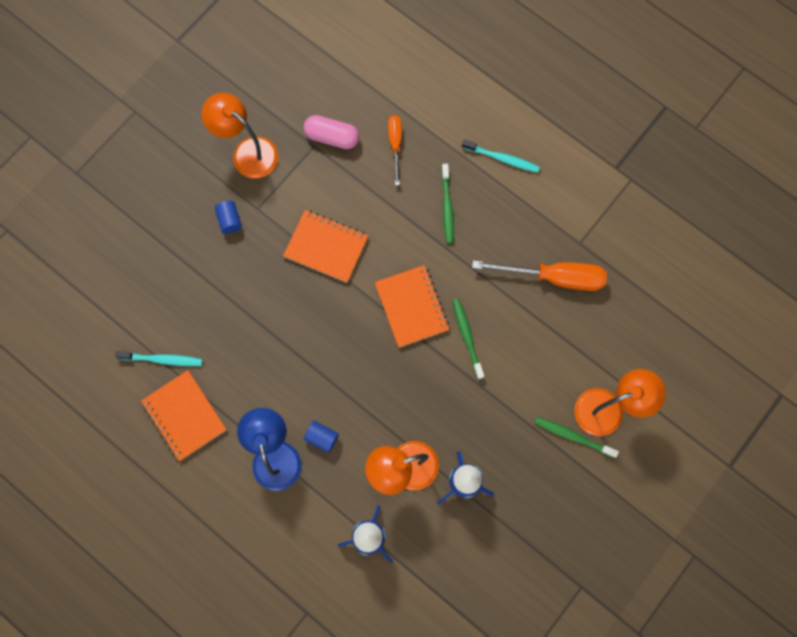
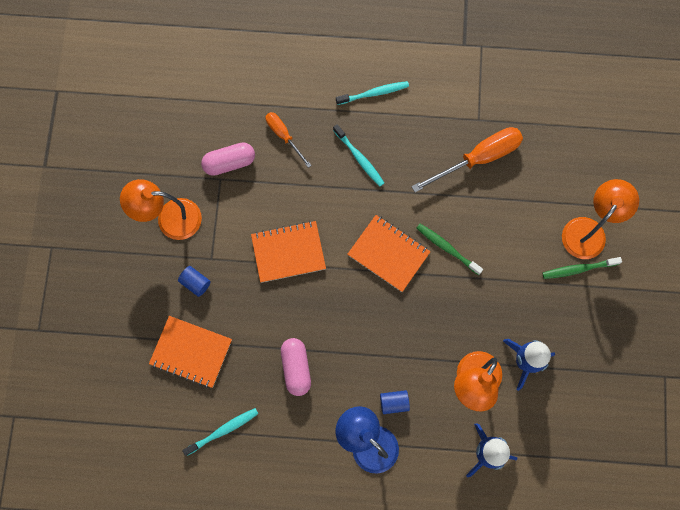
camera: 35 degrees left, 0 degrees up
(184, 416) = (274, 462): orange notebook -> orange notebook (191, 352)
(261, 350) = (296, 368): none -> pink capsule
(447, 207) = (359, 158): green toothbrush -> turquoise toothbrush

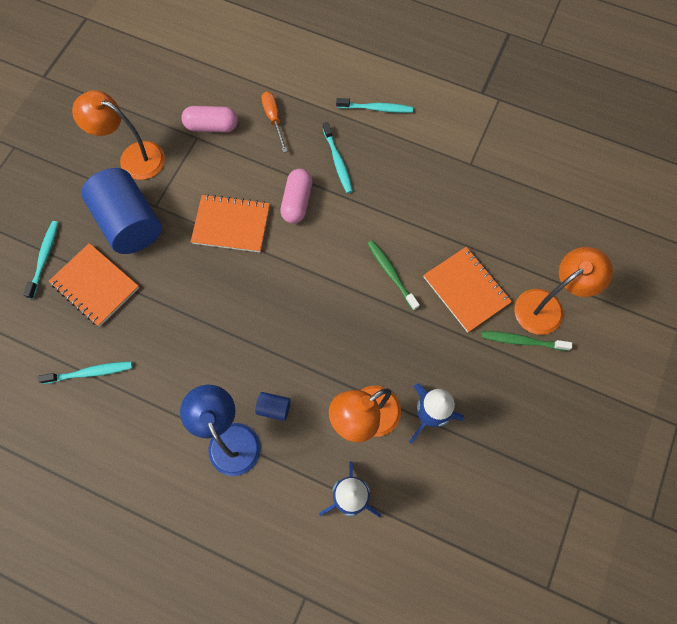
camera: 20 degrees right, 5 degrees down
(133, 343) = (44, 258): none -> turquoise toothbrush
(195, 283) = (130, 223): blue cylinder -> blue cylinder, size x2.47
(296, 368) = (190, 337): pink capsule -> pink capsule (297, 202)
(388, 254) = (329, 259): orange notebook -> orange notebook (466, 290)
(478, 159) = (456, 200): orange screwdriver -> none

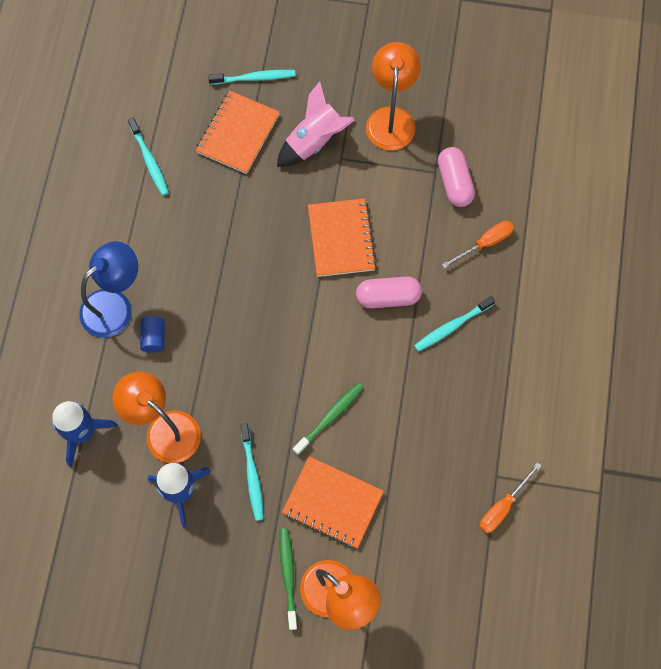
camera: 75 degrees right, 0 degrees up
(130, 223) = (314, 141): blue cylinder -> pink rocket
(376, 108) = (537, 351): turquoise toothbrush -> turquoise toothbrush (252, 475)
(466, 290) = (332, 503): orange notebook -> orange notebook turned 75 degrees clockwise
(496, 166) = (502, 507): none -> orange screwdriver

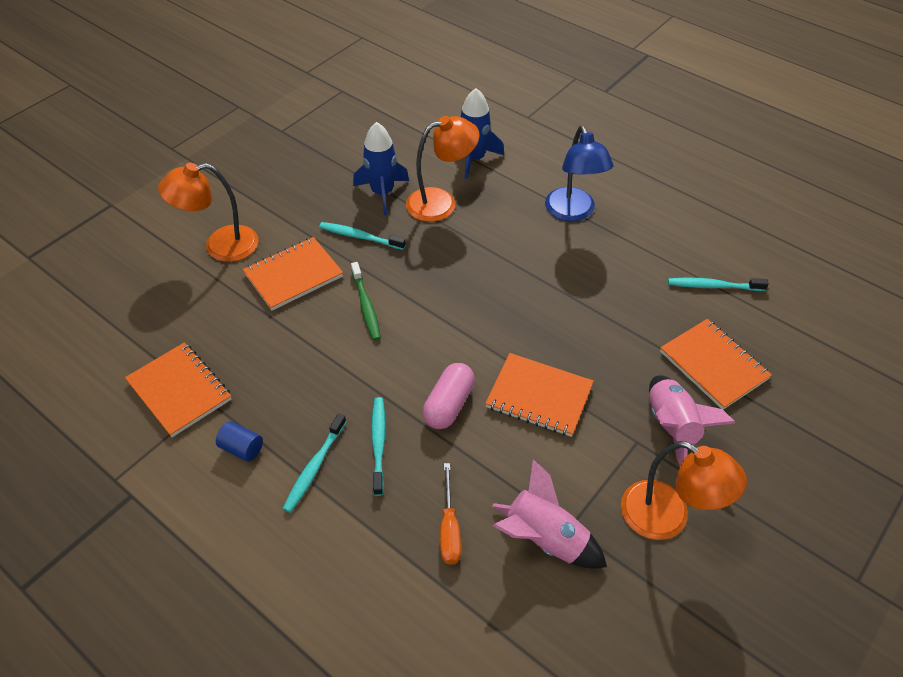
camera: 120 degrees right, 20 degrees down
(154, 338) = (526, 224): blue cylinder -> blue cylinder (242, 448)
(254, 78) = (782, 409): turquoise toothbrush -> turquoise toothbrush (314, 467)
(288, 576) = (264, 225): green toothbrush -> none
(454, 183) = (545, 539): pink capsule -> pink rocket
(502, 507) = (179, 391): orange screwdriver -> orange notebook

